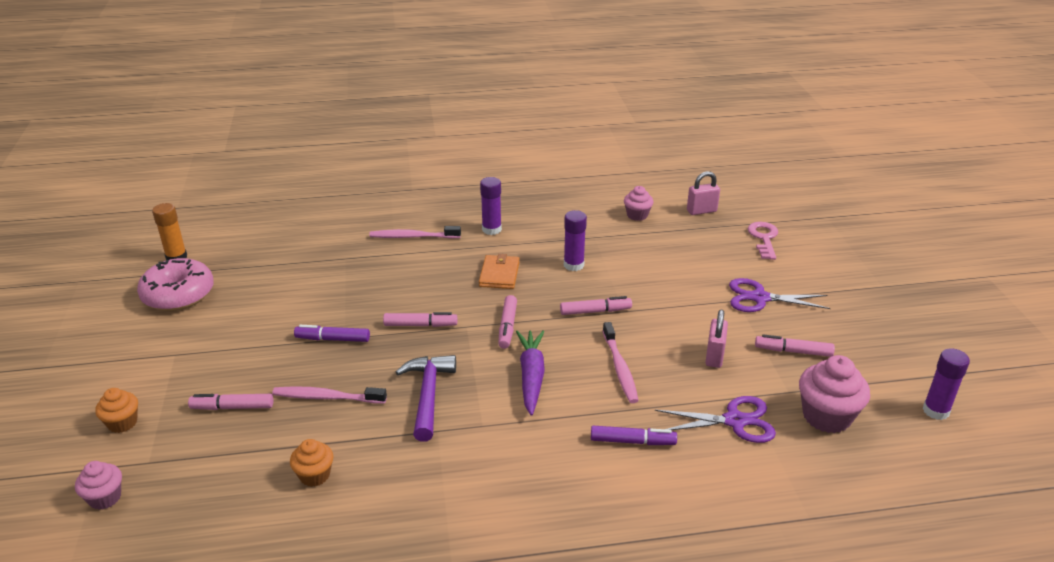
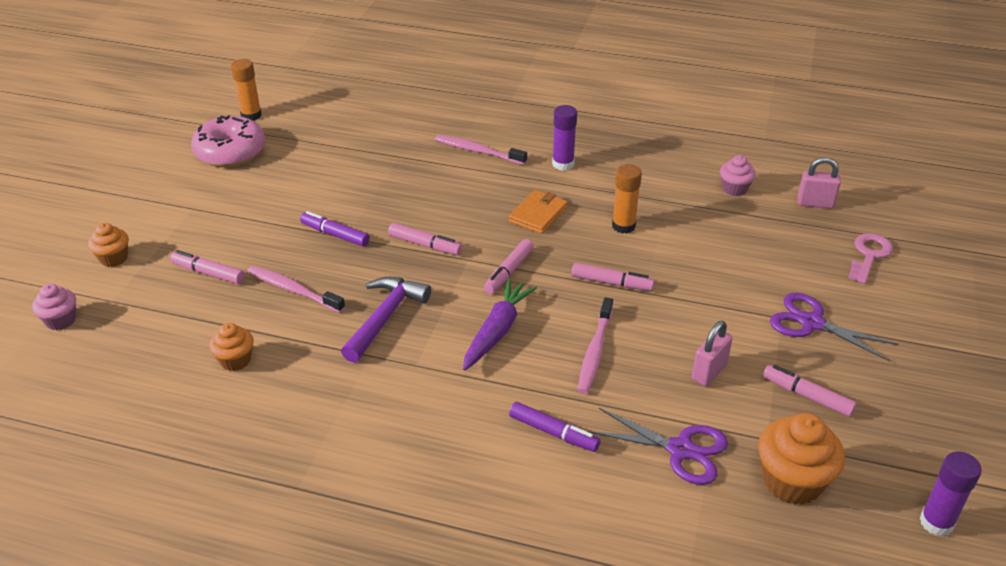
camera: 25 degrees right, 5 degrees up
(573, 265) = (623, 226): purple glue stick -> orange glue stick
(826, 416) = (792, 481): pink cupcake -> orange cupcake

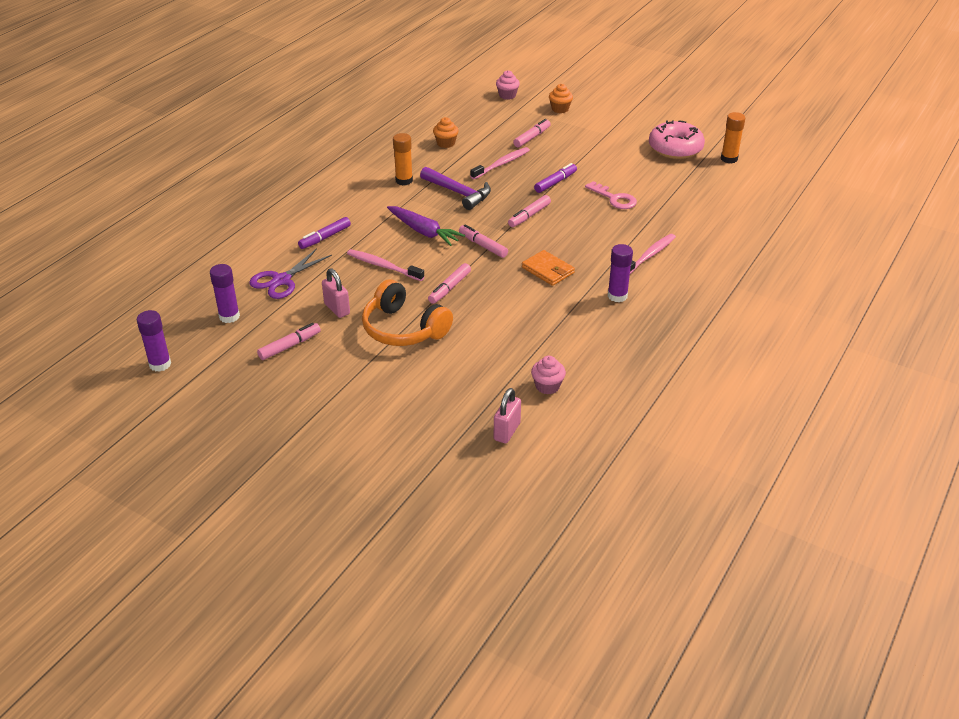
camera: 105 degrees right, 0 degrees up
(623, 226) = (516, 309): orange glue stick -> orange glue stick (404, 180)
(710, 304) = (403, 329): none -> orange headphones
(792, 481) = (229, 316): orange cupcake -> purple glue stick
(812, 323) = (356, 373): purple scissors -> none
(869, 255) = (419, 438): pink key -> pink key (614, 198)

